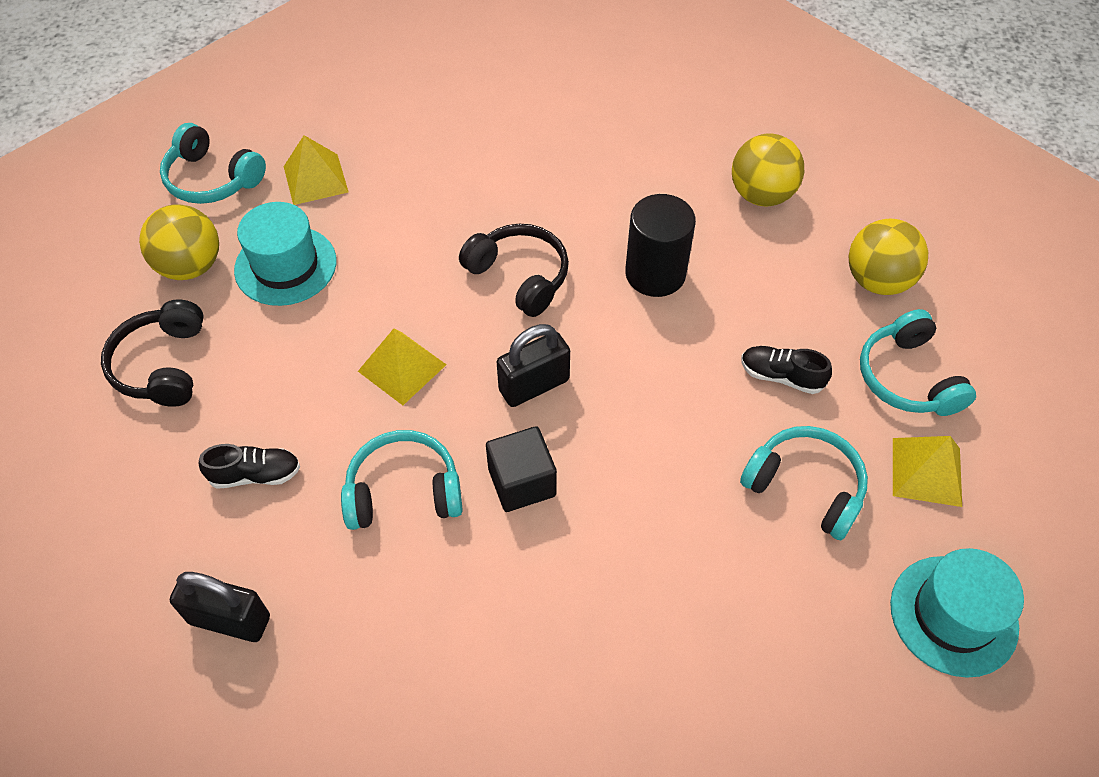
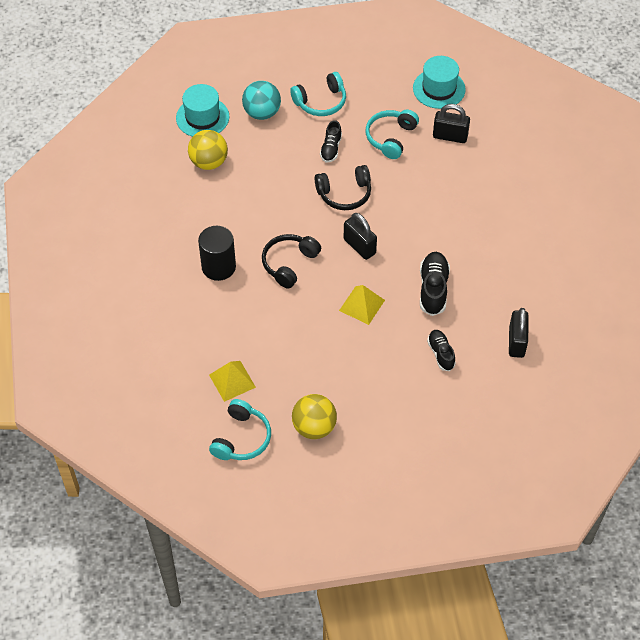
camera: 100 degrees left, 0 degrees up
(162, 365) = (386, 418): black headphones -> black headphones (344, 194)
(285, 265) = (304, 378): turquoise hat -> turquoise hat (202, 117)
(404, 491) = (433, 289): turquoise headphones -> black shoe
(522, 482) = (416, 243): black cube -> none
(655, 274) = (275, 204): black cylinder -> black cylinder (218, 267)
(804, 609) = (450, 136): none -> black padlock
(877, 281) = (262, 113): yellow ball -> turquoise ball
(926, 471) = (371, 96): yellow pyramid -> none

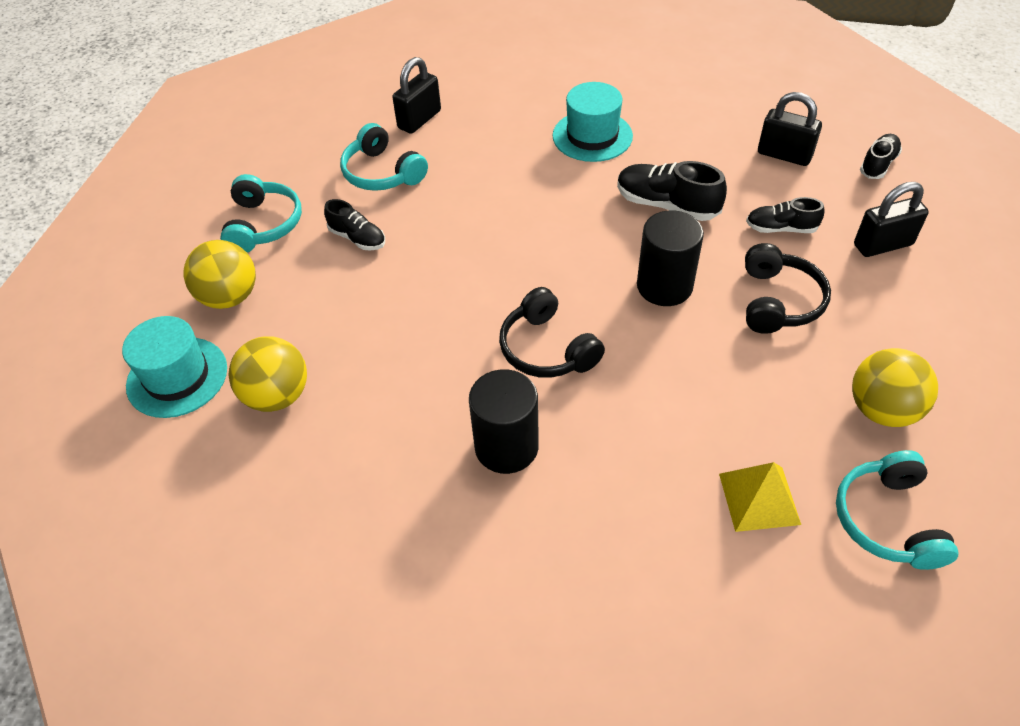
camera: 65 degrees left, 5 degrees down
(242, 438) = (887, 520): turquoise headphones -> turquoise headphones turned 135 degrees counterclockwise
(262, 113) = (230, 297): turquoise ball -> yellow ball
(344, 194) = (450, 247): black headphones -> black headphones (778, 301)
(359, 246) = (555, 258): black padlock -> black padlock (882, 245)
(362, 305) = (664, 286): yellow pyramid -> black cylinder
(439, 89) = (334, 107): turquoise hat -> turquoise hat (592, 136)
(534, 398) = (878, 164): none -> black shoe

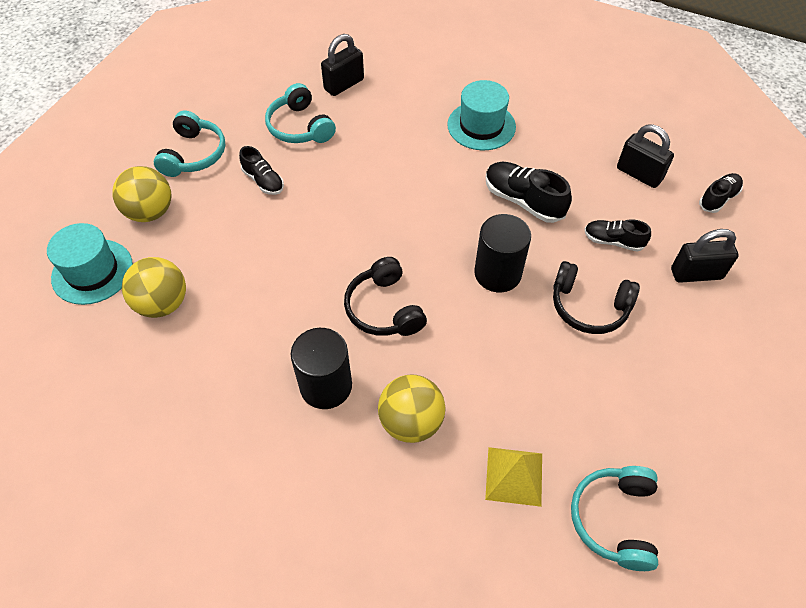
camera: 10 degrees right, 5 degrees up
(778, 301) = (588, 307): black headphones -> black headphones turned 90 degrees clockwise
(882, 410) = (643, 422): yellow ball -> yellow ball (411, 422)

